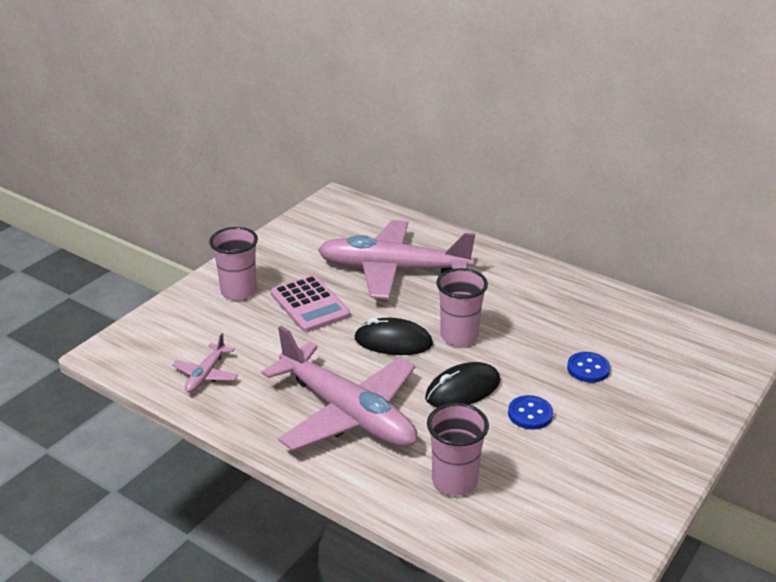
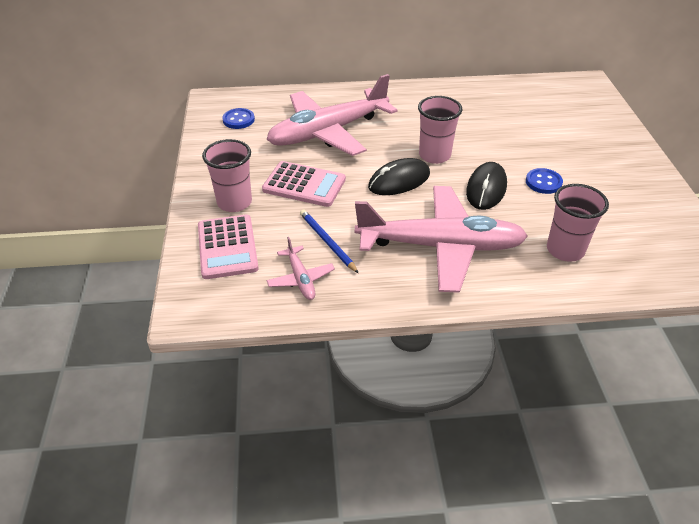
camera: 40 degrees left, 10 degrees up
(188, 322) = (227, 247): none -> pink calculator
(263, 359) = (327, 242): none -> blue pencil
(588, 369) = (533, 137): blue button -> blue button (238, 120)

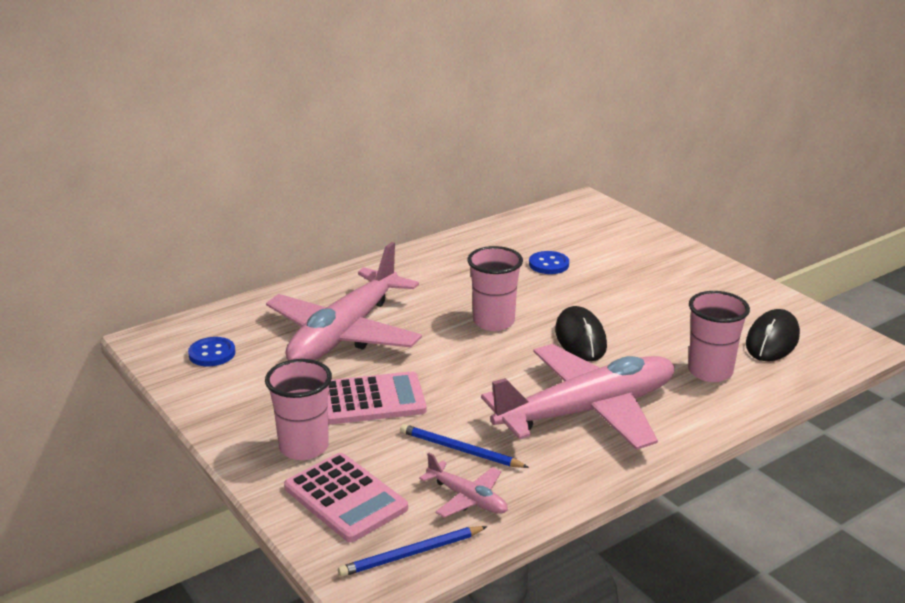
camera: 30 degrees left, 15 degrees down
(231, 303) = (412, 554): none -> blue pencil
(399, 181) = (479, 360): black mouse -> black mouse (772, 340)
(543, 182) = (631, 314): blue button -> blue button (548, 264)

